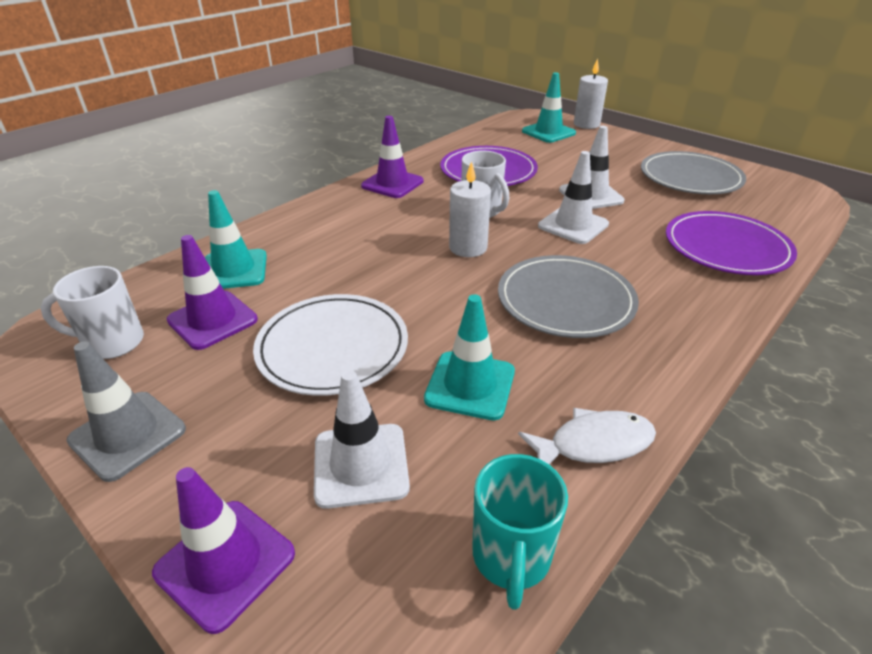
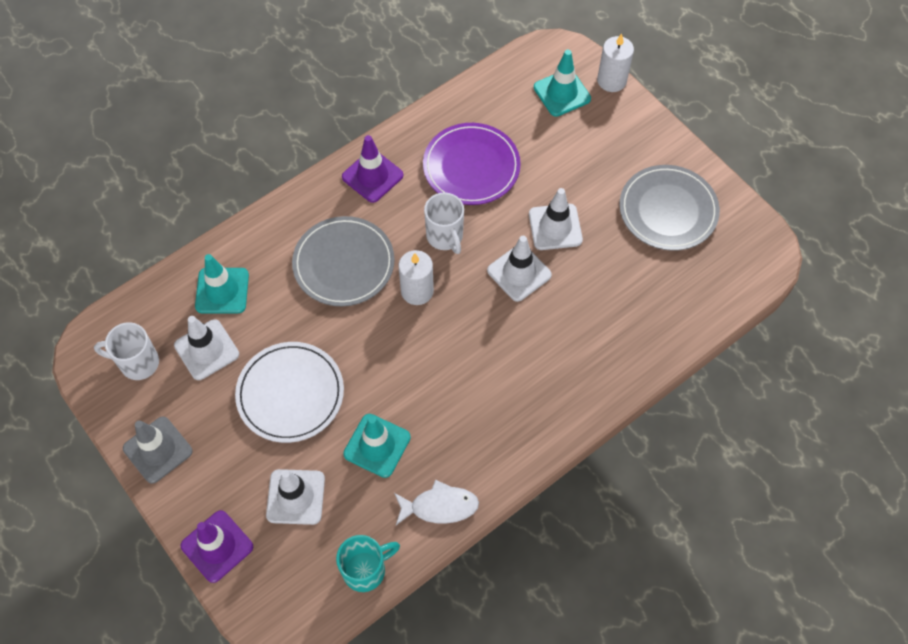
camera: 10 degrees right, 25 degrees up
(212, 320) = (206, 350): purple traffic cone -> white traffic cone
(511, 557) = (366, 570): turquoise mug -> turquoise mug turned 135 degrees counterclockwise
(565, 300) = (473, 371): grey plate -> grey plate (344, 263)
(726, 247) = (638, 327): purple plate -> none

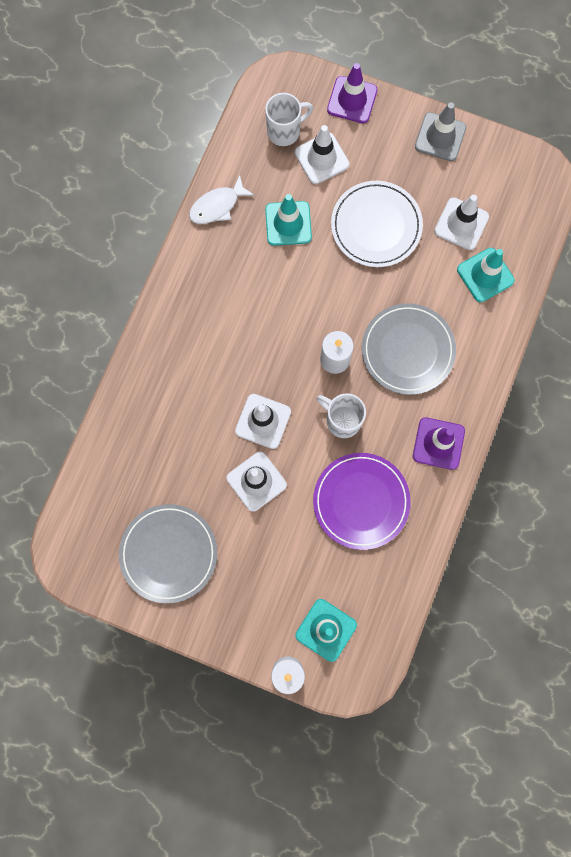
camera: 150 degrees right, 15 degrees up
(138, 363) = (503, 187): white mug -> white mug (285, 131)
(366, 570) = (242, 138): turquoise mug -> none

